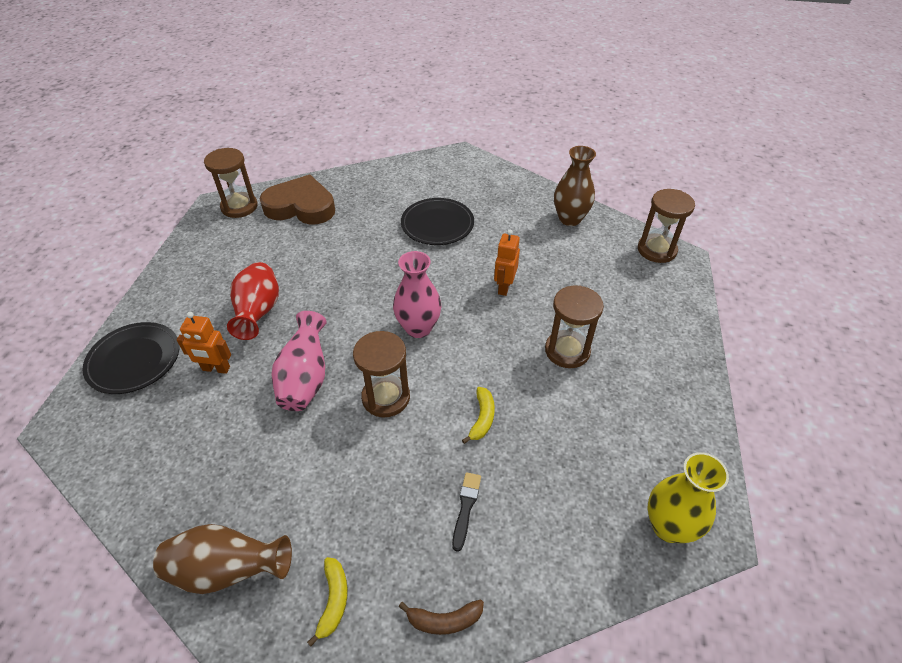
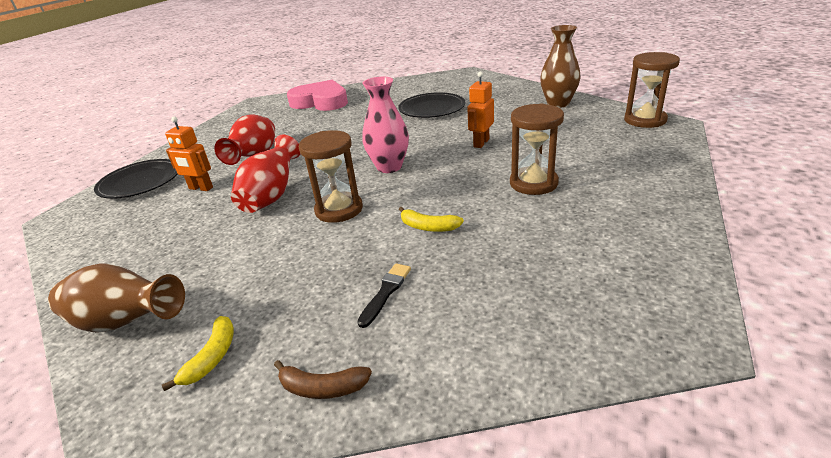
camera: 15 degrees right, 15 degrees down
(239, 207) = (272, 103): brown hourglass -> none
(301, 206) = (321, 102): brown heart -> pink heart
(305, 379) = (272, 196): pink vase -> red vase
(482, 418) = (428, 227): yellow banana -> yellow banana turned 90 degrees clockwise
(668, 526) = (627, 326): yellow vase -> none

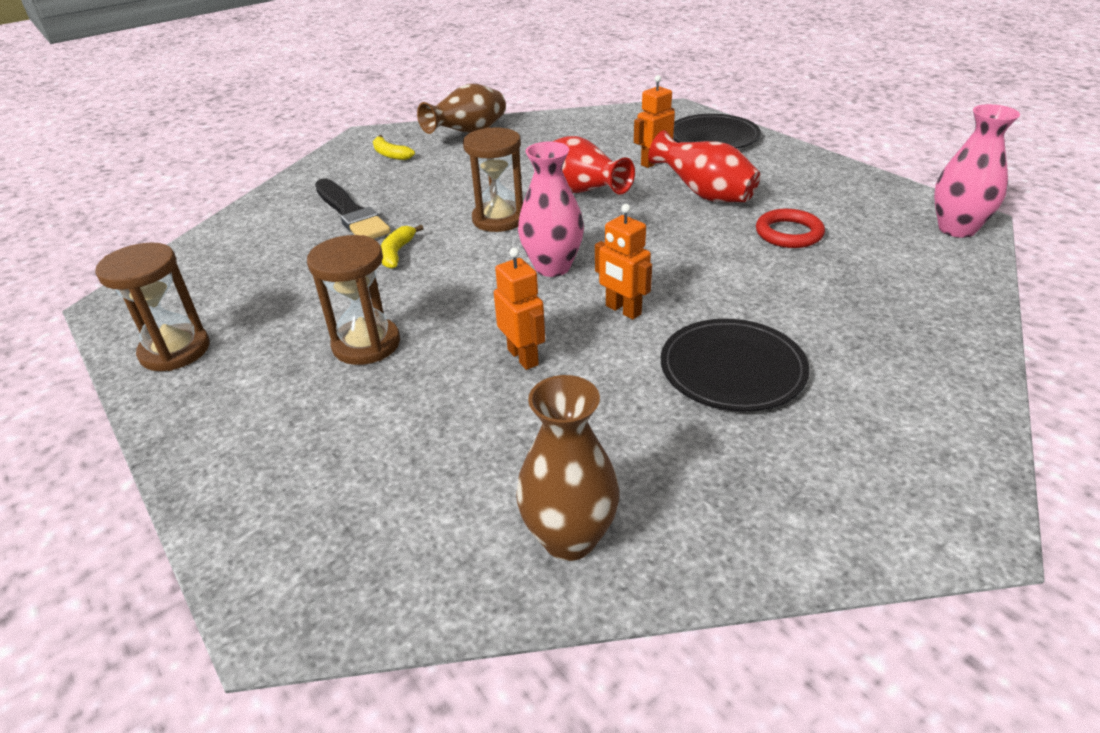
camera: 120 degrees right, 5 degrees up
(268, 102) = (956, 229): none -> pink vase
(296, 127) = (789, 233): none -> red ring
(321, 102) = (906, 273): pink heart -> none
(322, 388) = (312, 179): brown banana -> none
(385, 292) = (350, 213): black brush -> black brush, size x1.91
(413, 137) = (623, 310): none -> orange robot
(428, 227) = (397, 253): yellow banana -> yellow banana turned 45 degrees counterclockwise
(645, 120) = (343, 595): brown hourglass -> brown hourglass (175, 350)

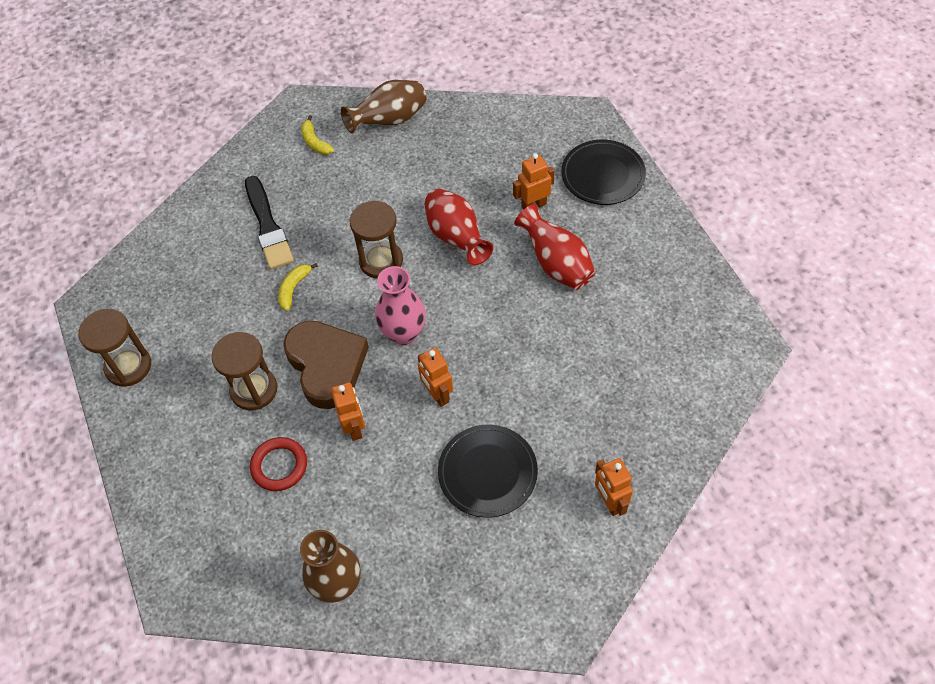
camera: 15 degrees right, 20 degrees up
(462, 308) = (326, 365): none -> brown heart
(789, 233) = (599, 332): red ring -> red ring (279, 466)
(917, 369) = (609, 502): none -> orange robot
(956, 229) = (734, 357): pink vase -> none

